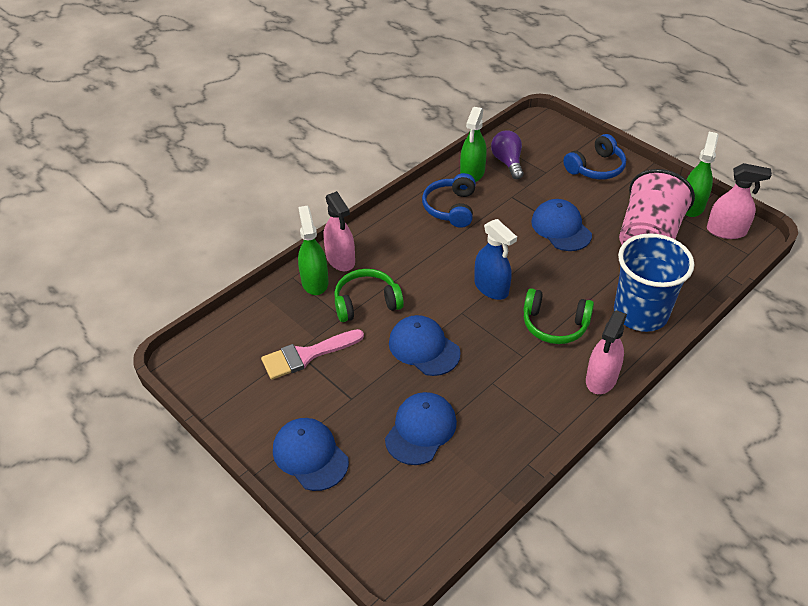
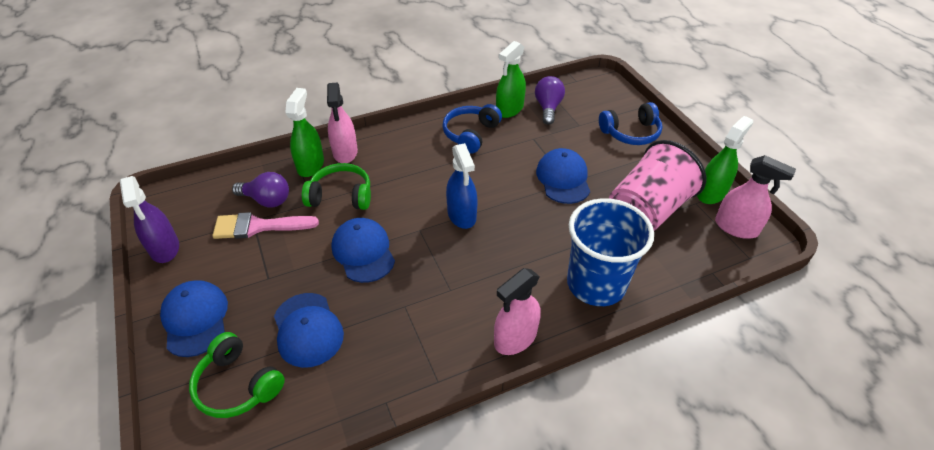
camera: 20 degrees right, 0 degrees up
(228, 403) = (165, 248): none -> purple spray bottle
(296, 328) = (267, 200): none -> purple light bulb
(421, 430) = (308, 329): blue cap -> blue cap turned 105 degrees clockwise
(554, 325) = (501, 268): green headphones -> green headphones (238, 385)

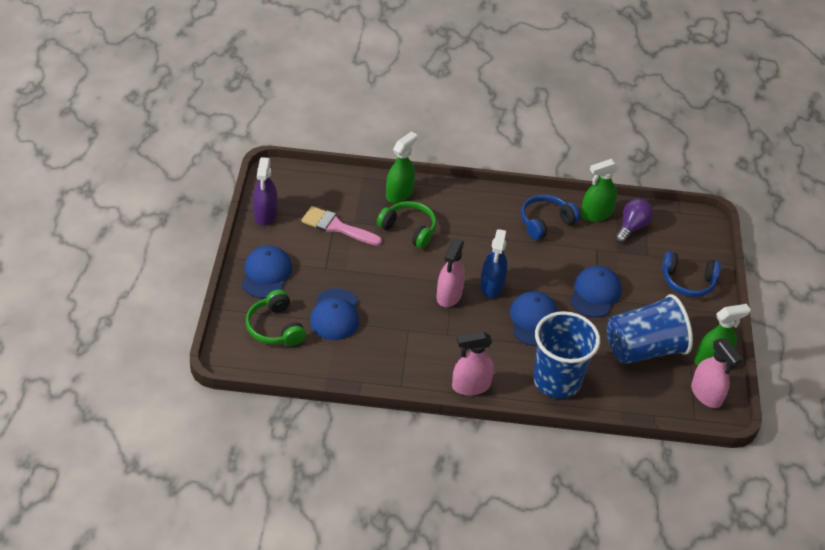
camera: 25 degrees right, 0 degrees up
(267, 200) = (352, 208): purple light bulb -> none
(345, 152) = (432, 194): pink spray bottle -> pink spray bottle (449, 295)
(363, 252) = (401, 279): blue cap -> blue cap (533, 320)
(647, 210) = (643, 349): pink cup -> blue cup

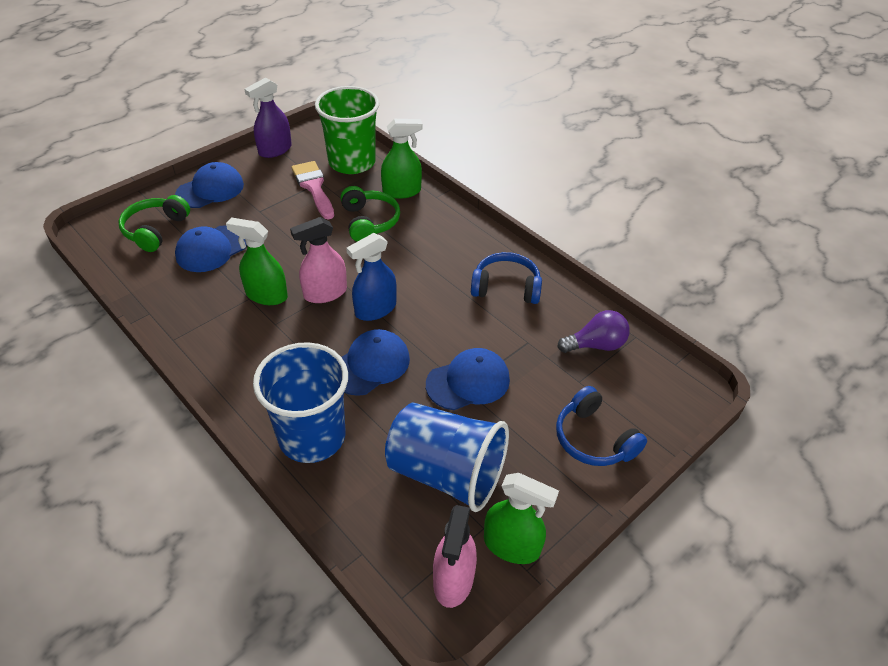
camera: 45 degrees right, 0 degrees up
(335, 191) = (352, 162): none -> green cup
(471, 386) = (227, 382): pink spray bottle -> none
(596, 214) = (571, 310): green spray bottle -> green spray bottle (266, 295)

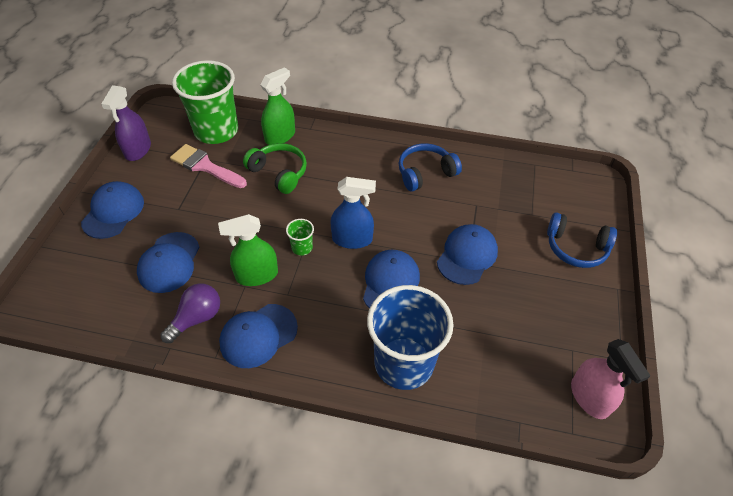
camera: 35 degrees left, 5 degrees up
(155, 230) = (98, 273): green headphones -> none
(220, 342) = (258, 335): none -> blue cap
(325, 293) = (302, 248): pink spray bottle -> green cup
(375, 309) = (352, 239): blue spray bottle -> blue spray bottle turned 105 degrees counterclockwise
(446, 473) = (516, 329): blue cup -> none
(512, 545) = (599, 350): green spray bottle -> none
(596, 345) = (518, 183): purple light bulb -> purple light bulb (197, 318)

